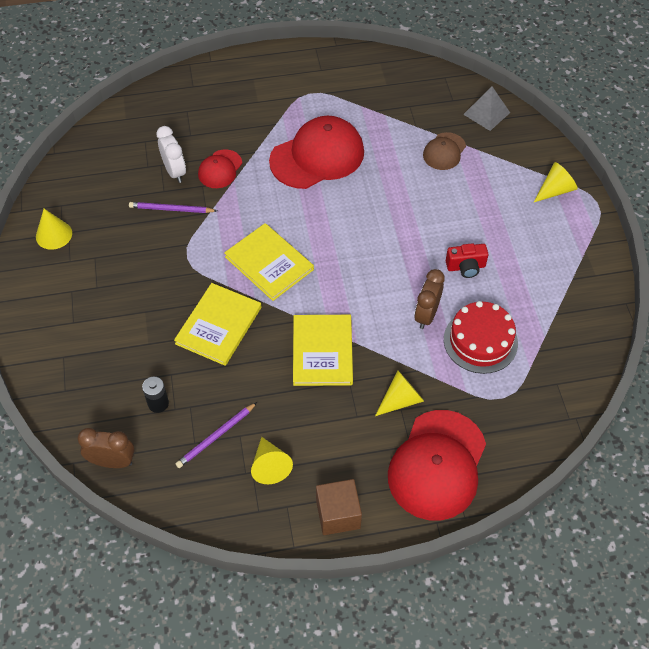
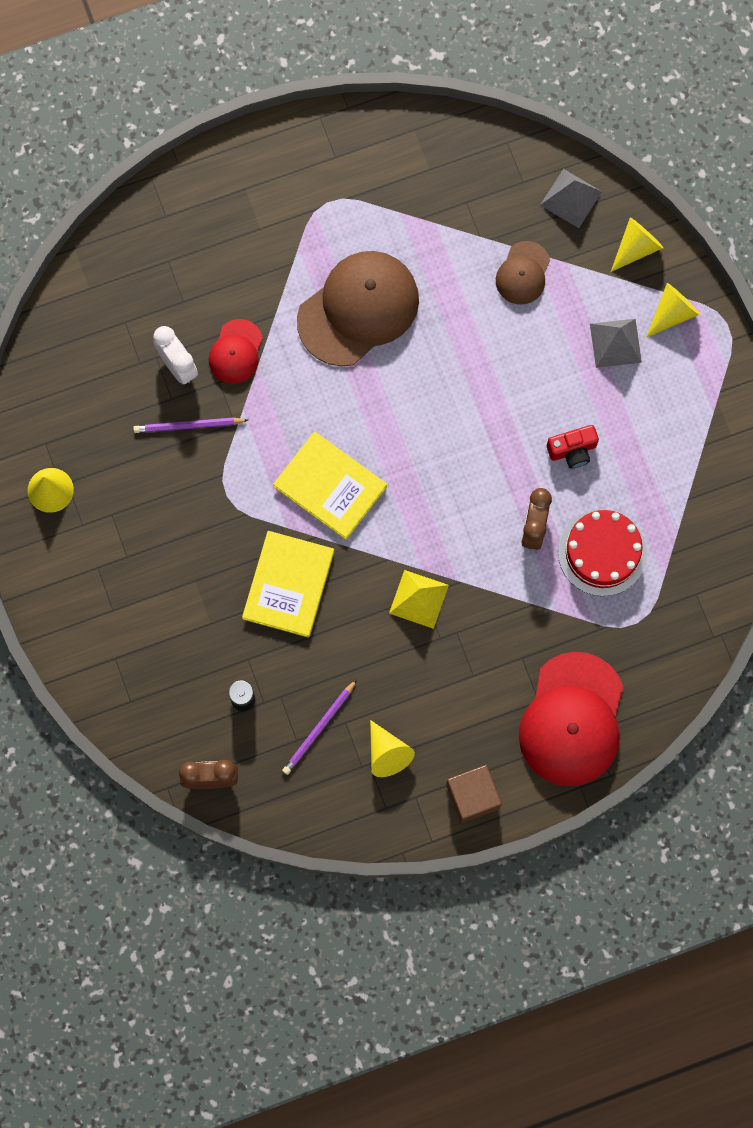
camera: 10 degrees left, 20 degrees up
(317, 156) = (358, 309): red cap -> brown cap
(322, 351) = (418, 599): yellow book -> yellow pyramid
(401, 399) = (520, 646): yellow cone -> yellow cone (636, 247)
(509, 203) = (615, 343): none -> grey pyramid

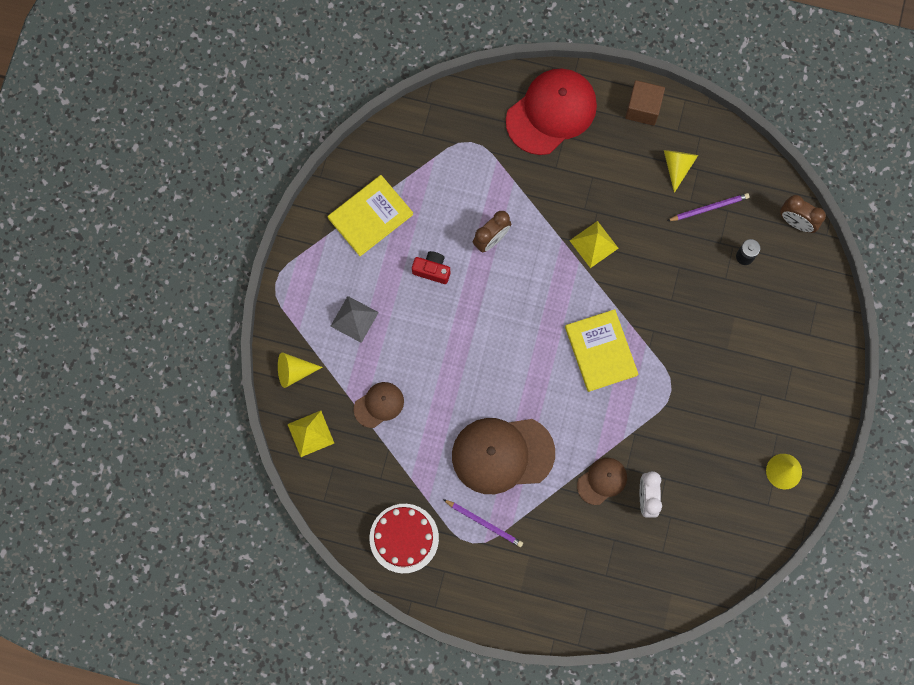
camera: 145 degrees left, 0 degrees up
(188, 426) = (666, 452): purple pencil -> purple pencil (484, 523)
(236, 352) = (602, 481): red cap -> brown cap
(288, 585) = (669, 307): yellow book -> yellow book (370, 216)
(571, 198) = (310, 433): grey pyramid -> yellow pyramid
(602, 552) = (460, 196): red cake -> red cake (404, 538)
(672, 313) = (304, 313): yellow cone -> none

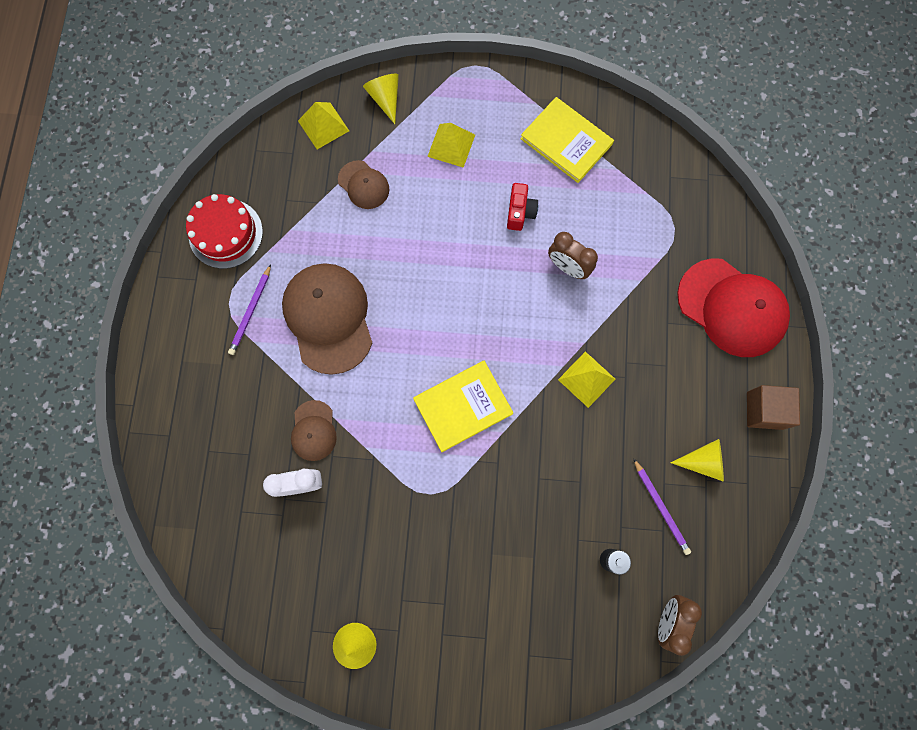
camera: 80 degrees right, 0 degrees up
(354, 319) = (451, 145): grey pyramid -> yellow pyramid
(602, 481) = (313, 430): brown cap -> brown cap turned 45 degrees clockwise

